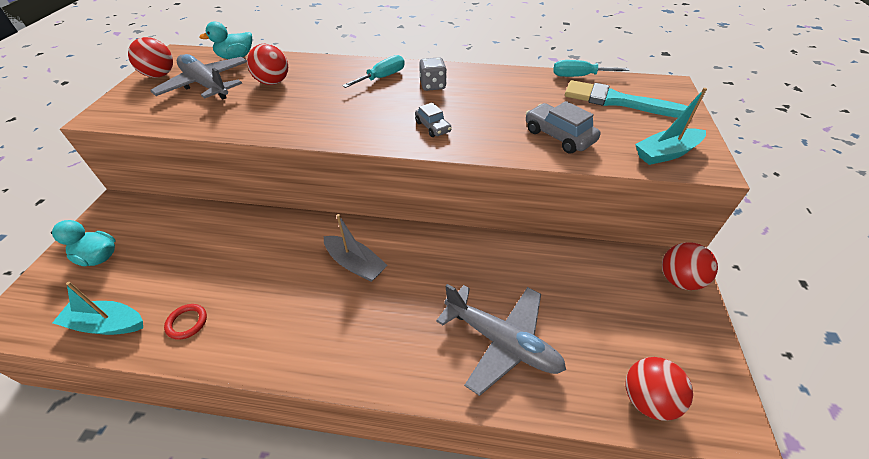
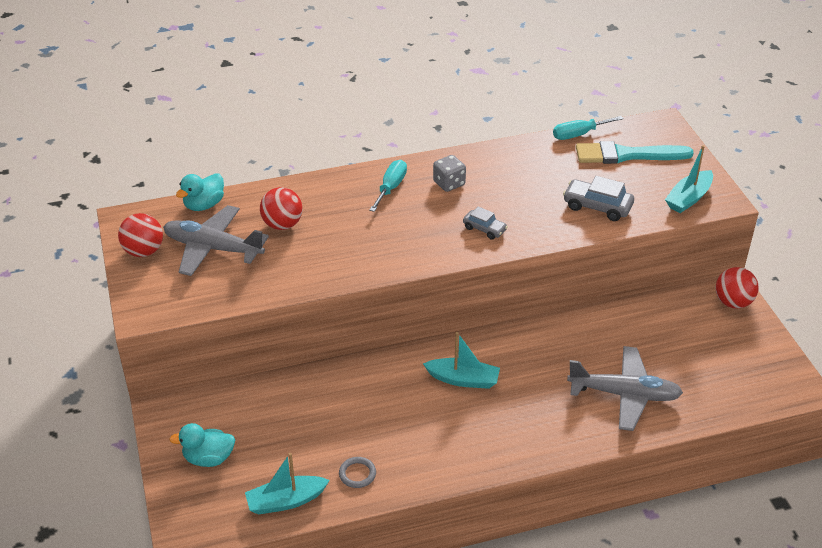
camera: 25 degrees left, 5 degrees down
(187, 322) = (357, 474): red ring -> grey ring
(355, 264) = (463, 379): grey boat -> turquoise boat
(647, 399) = (743, 394): red ball -> none

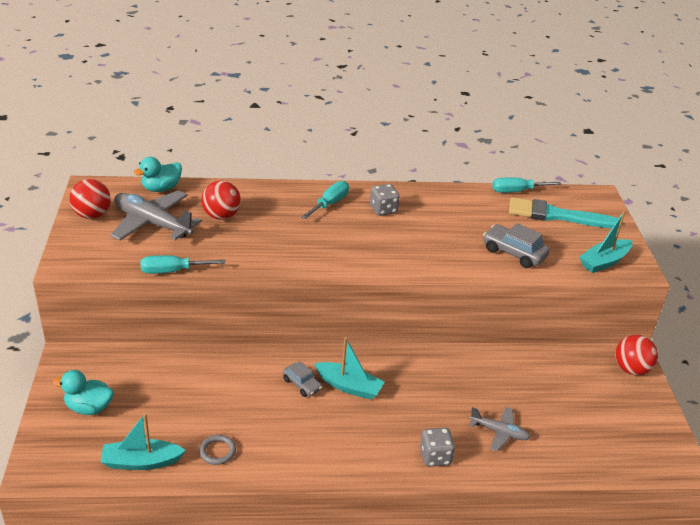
camera: 10 degrees right, 5 degrees down
(258, 298) = (172, 271): none -> turquoise screwdriver
(484, 229) = (401, 252): grey car -> grey car (302, 384)
(570, 432) = (435, 456): none -> grey dice
(624, 394) = (499, 432): grey plane -> grey plane, size x0.55

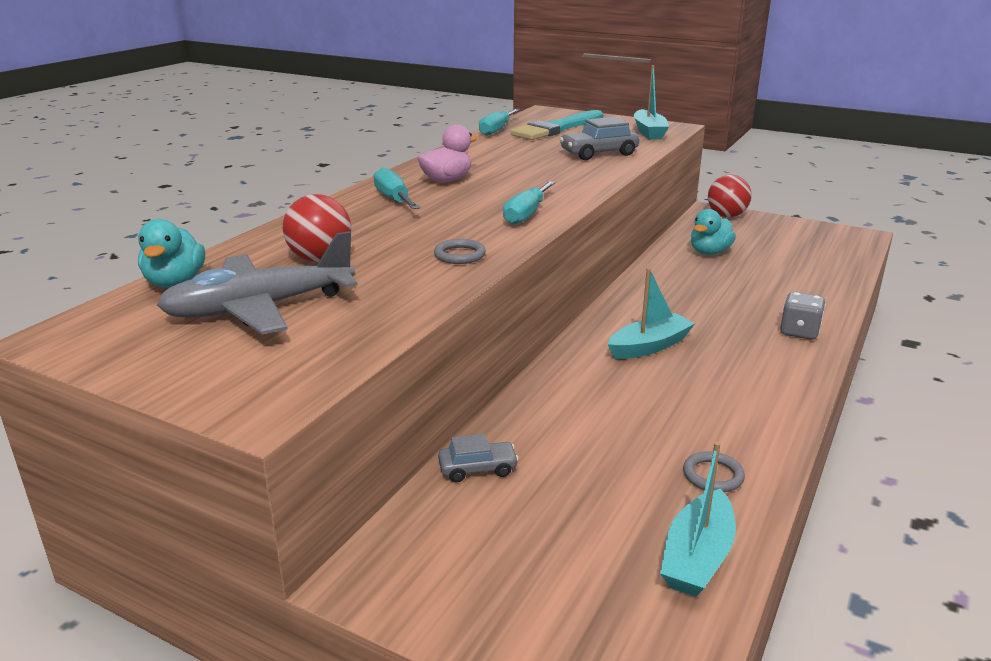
camera: 55 degrees left, 10 degrees down
(89, 407) = (524, 585): turquoise duck -> turquoise duck (709, 252)
(92, 215) = (147, 352): red ball -> none
(172, 271) = (410, 319): turquoise screwdriver -> turquoise screwdriver (526, 214)
(265, 258) = (459, 255): none -> grey ring
(302, 384) = (621, 374): grey car -> grey car (478, 469)
(383, 210) = (446, 180): grey dice -> pink duck
(499, 432) = (778, 291): grey plane -> none

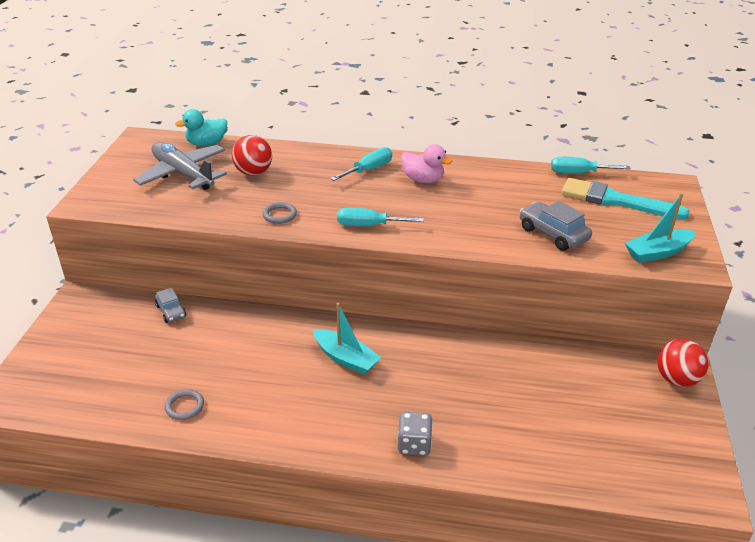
camera: 70 degrees right, 10 degrees up
(697, 557) = (105, 406): turquoise boat -> none
(709, 252) = (560, 375): turquoise duck -> none

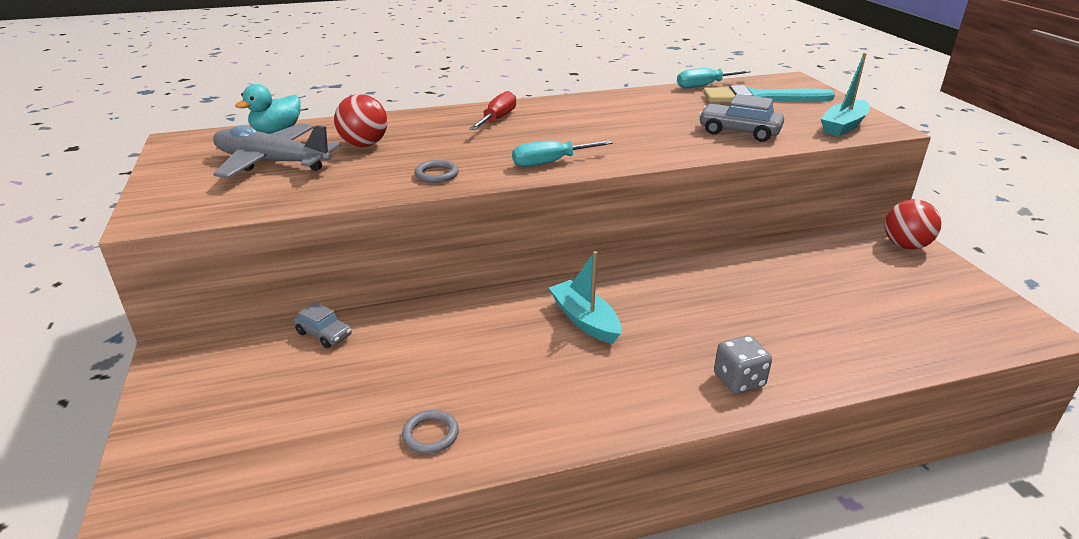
camera: 25 degrees left, 5 degrees down
(346, 358) = (585, 320): turquoise boat -> turquoise boat turned 135 degrees counterclockwise
(368, 170) = (497, 119): turquoise screwdriver -> red screwdriver
(423, 180) = (564, 116): pink duck -> none

